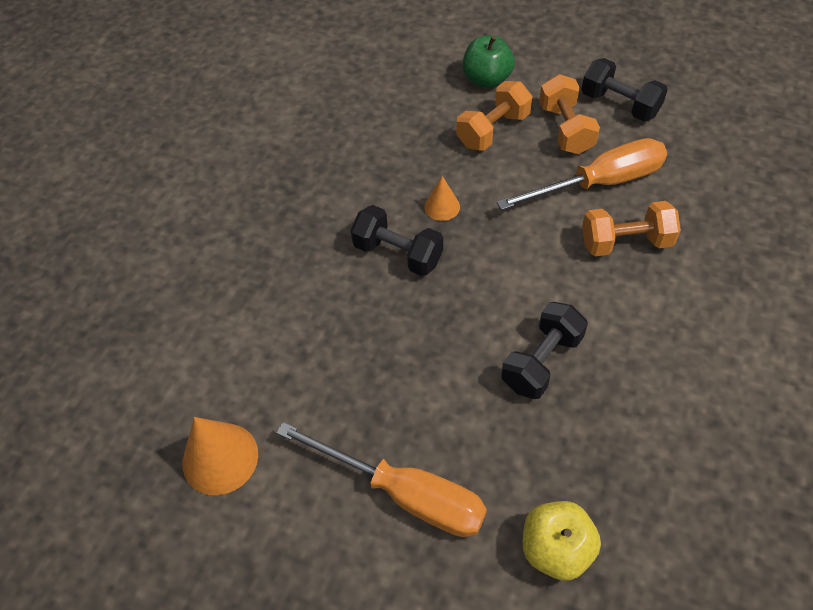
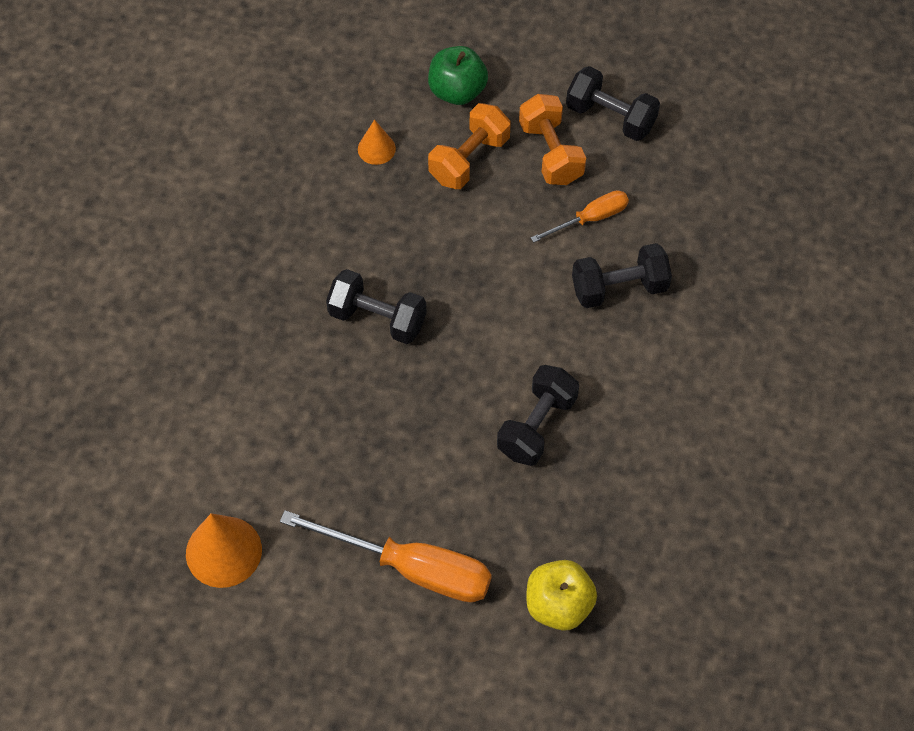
camera: 10 degrees left, 5 degrees up
(442, 206) = (420, 259): orange cone -> orange cone (376, 148)
(600, 183) = (590, 219): orange screwdriver -> orange screwdriver, size x0.55
(625, 242) = (619, 288): orange dumbbell -> black dumbbell

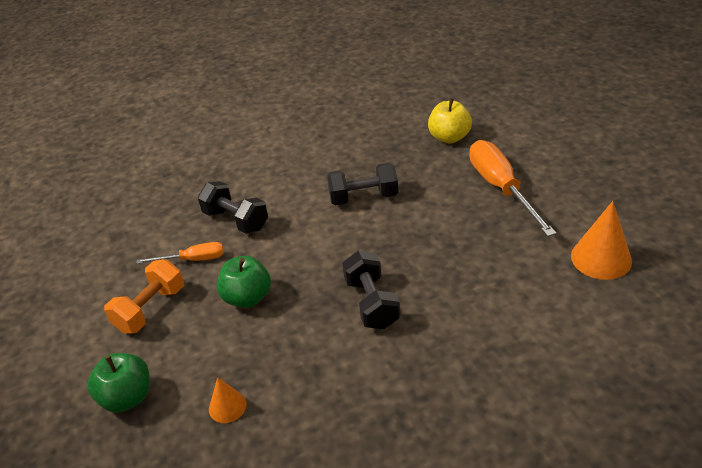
camera: 125 degrees left, 20 degrees down
(469, 159) = (192, 346): orange dumbbell -> none
(488, 231) = (247, 298): none -> green apple
(590, 219) = (193, 260): orange screwdriver -> orange screwdriver turned 150 degrees clockwise
(610, 117) = (93, 300): black dumbbell -> none

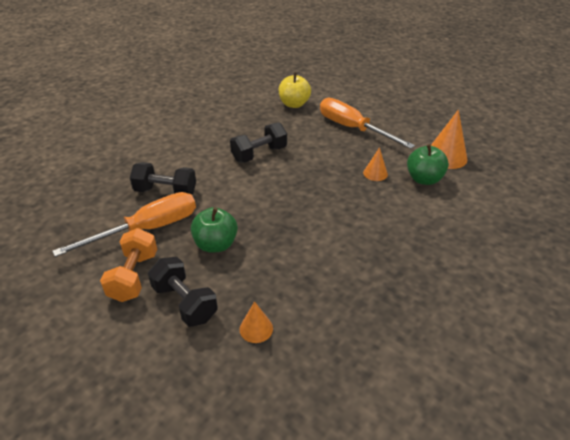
camera: 30 degrees left, 0 degrees up
(127, 397) = (160, 351): green apple -> green apple (424, 179)
(193, 260) = (147, 229): orange screwdriver -> orange screwdriver, size x1.82
(371, 303) = (317, 222): black dumbbell -> black dumbbell (185, 303)
(486, 258) = (375, 173): none -> orange cone

